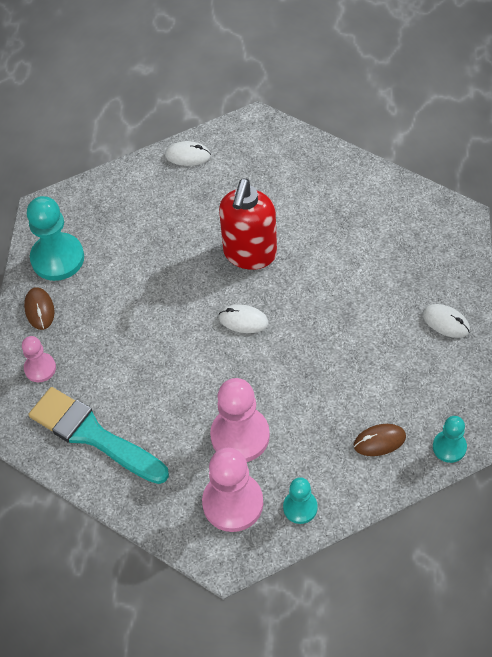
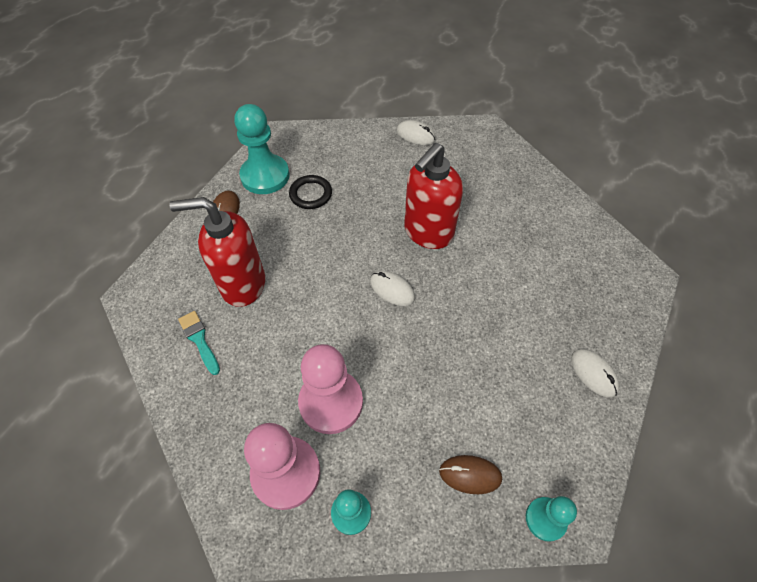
camera: 20 degrees right, 0 degrees up
(40, 368) = (194, 260): pink pawn -> none
(93, 435) = (199, 340): turquoise brush -> turquoise brush, size x0.47
(102, 371) = (242, 284): none -> red soap dispenser
(115, 259) = (311, 194): none -> black ring

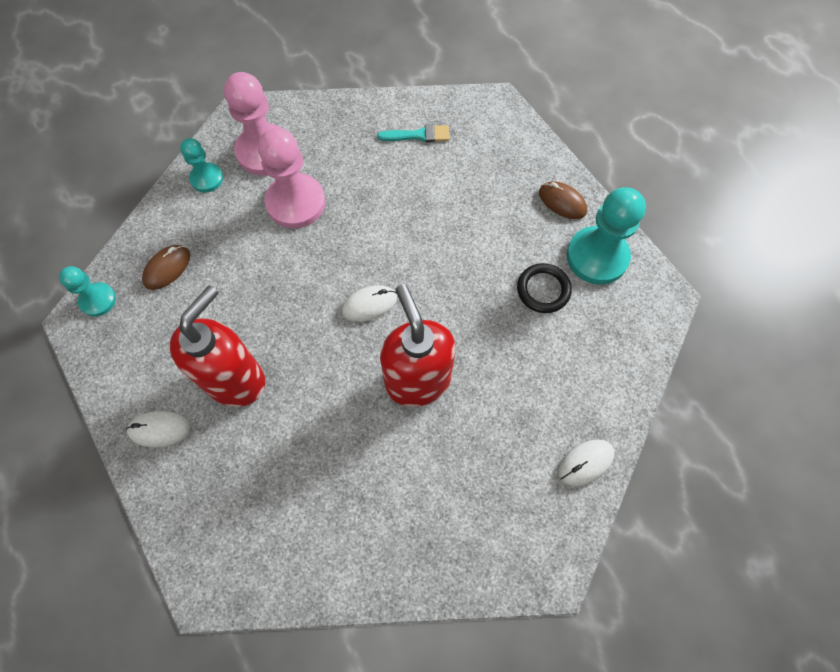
camera: 120 degrees right, 10 degrees up
(242, 284) = (457, 184): red soap dispenser -> red soap dispenser (236, 379)

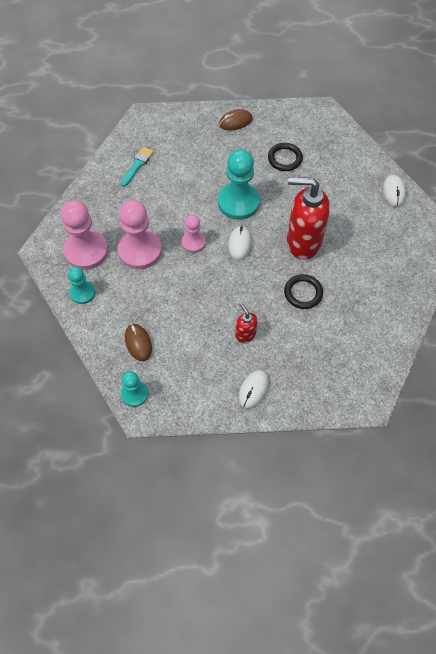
camera: 60 degrees left, 5 degrees down
(236, 379) = (245, 334): red soap dispenser -> red soap dispenser, size x0.47
(336, 419) = (303, 293): none -> black ring
(341, 252) = (193, 242): none -> pink pawn
(597, 257) = (280, 125): turquoise pawn -> turquoise pawn (238, 202)

